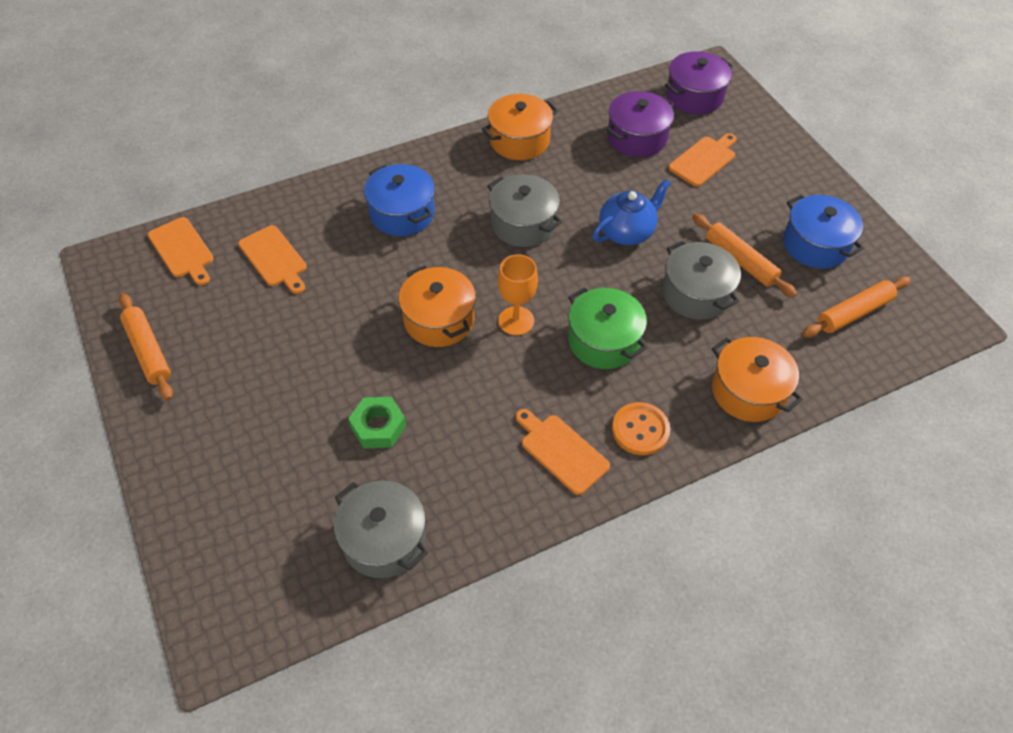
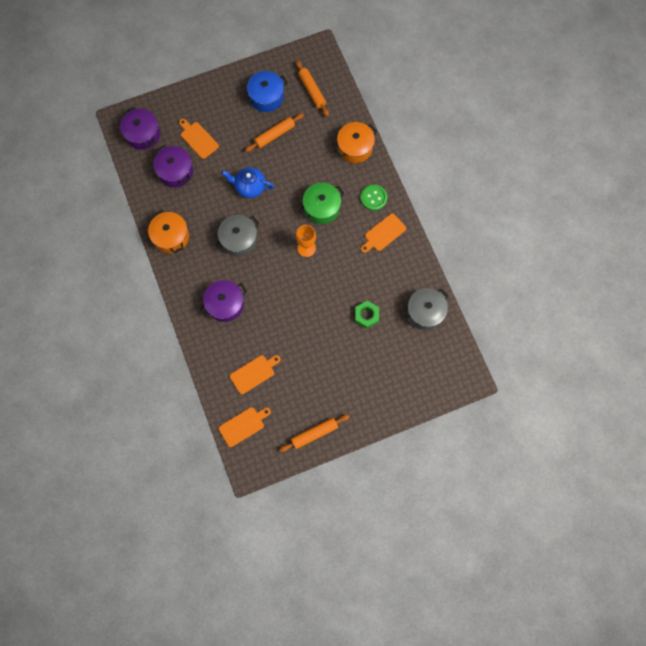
camera: 85 degrees left, 20 degrees up
(402, 213) = (225, 304): blue pot -> purple pot
(439, 319) = (303, 286): orange pot -> none
(627, 232) = (249, 187): blue teapot -> blue teapot turned 45 degrees counterclockwise
(640, 430) = (373, 198): orange button -> green button
(696, 293) = (294, 160): grey pot -> none

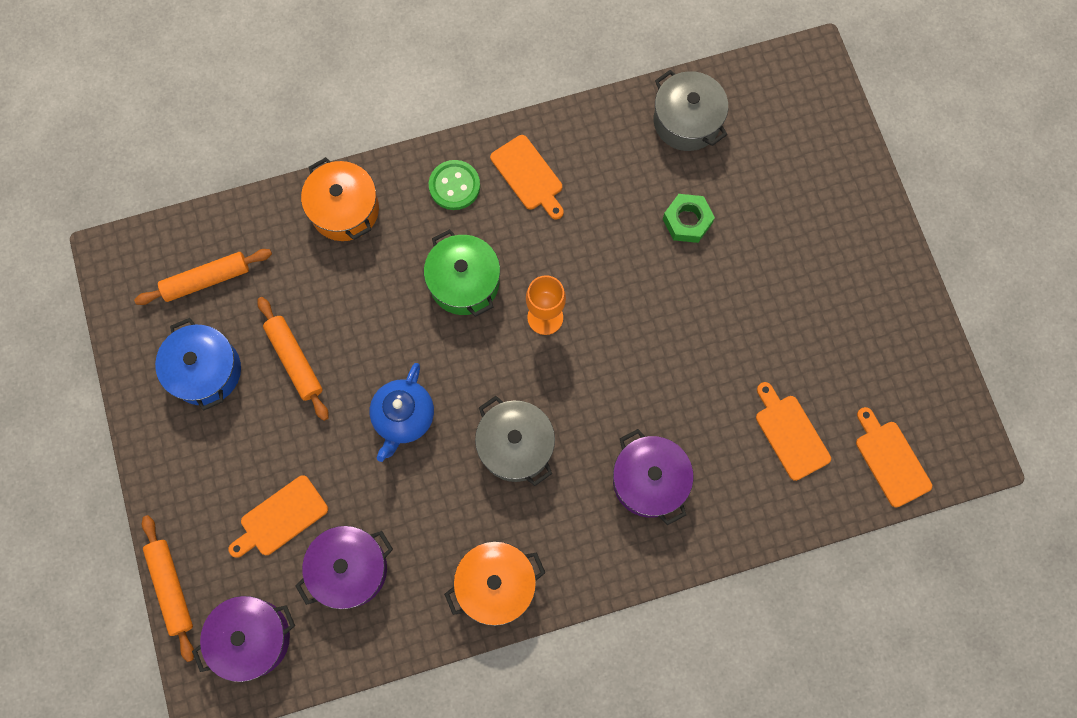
camera: 85 degrees left, 0 degrees up
(314, 433) = (906, 332): orange rolling pin -> orange rolling pin (171, 588)

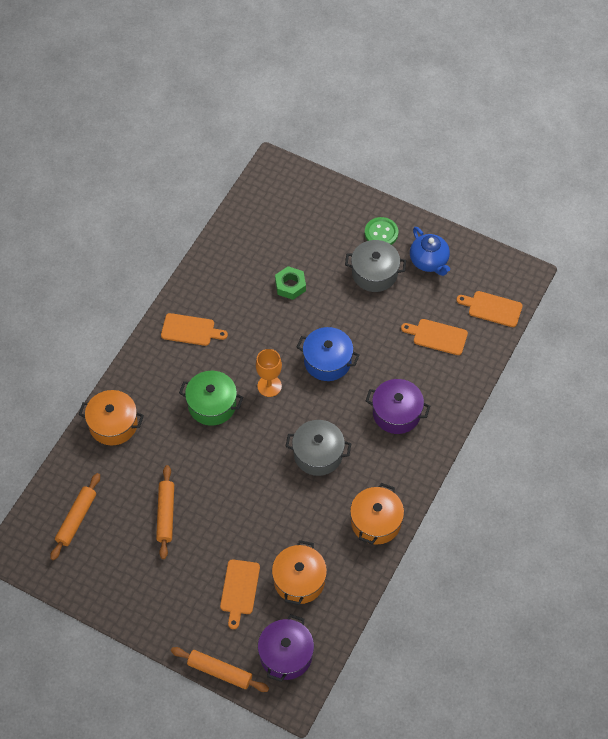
camera: 45 degrees left, 15 degrees down
(206, 371) = (124, 560): blue pot -> blue pot (327, 361)
(295, 360) = (166, 514): orange rolling pin -> orange rolling pin turned 75 degrees clockwise
(350, 569) = (299, 580): purple pot -> orange pot
(404, 418) = (250, 491): blue teapot -> blue teapot (429, 261)
(454, 186) = (158, 366): green button -> green button (381, 233)
(686, 121) = (241, 241): grey pot -> grey pot (374, 273)

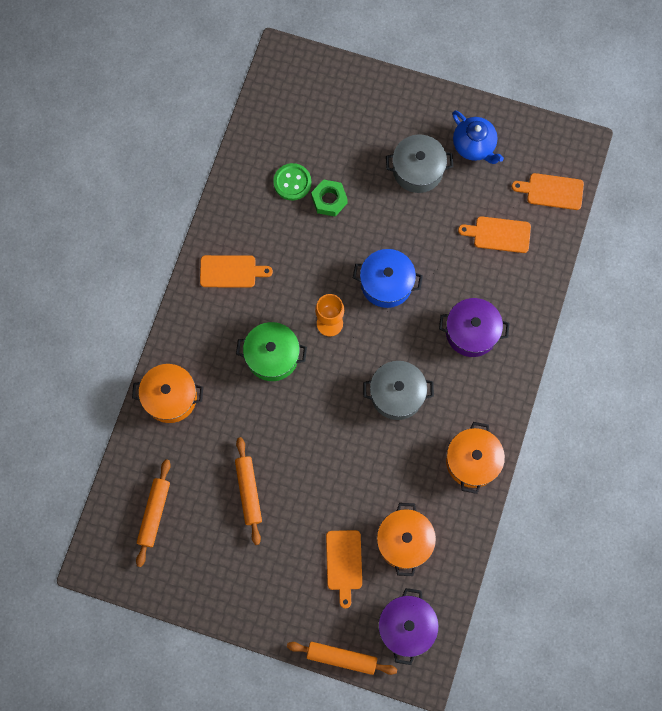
camera: 10 degrees left, 15 degrees up
(381, 233) = (416, 120): green button -> green button (292, 182)

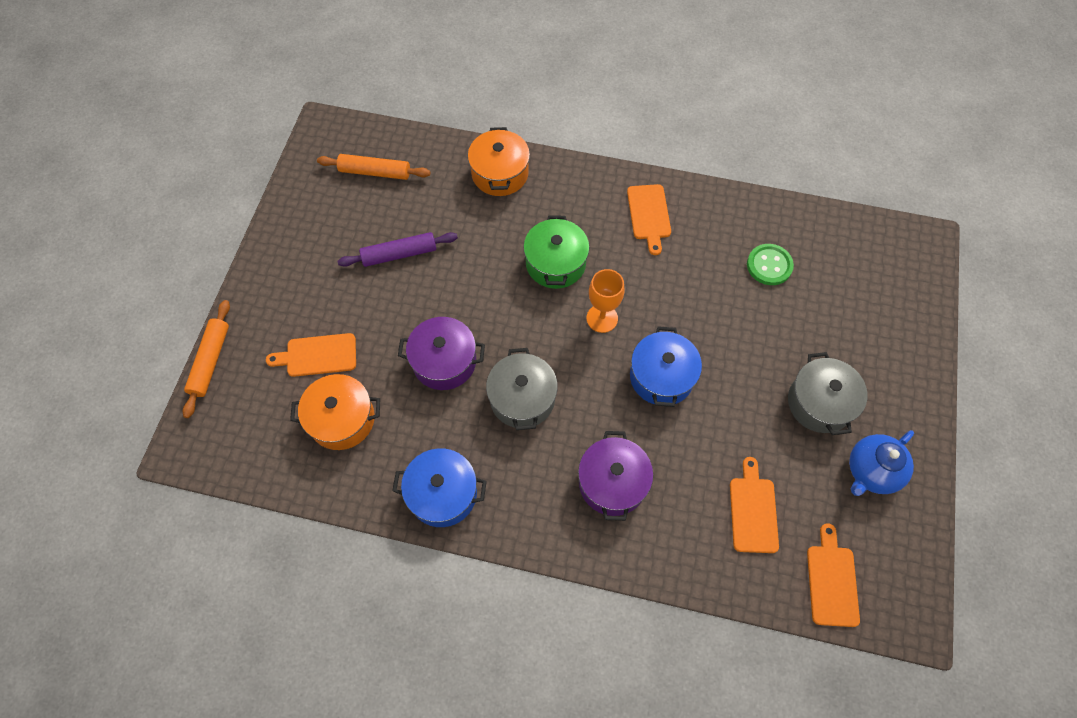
camera: 85 degrees right, 10 degrees down
(248, 491) = (399, 254): orange rolling pin -> purple rolling pin
(329, 200) = (756, 306): green nut -> none
(406, 627) = (240, 428): purple pot -> purple pot (444, 361)
(472, 461) = (443, 493): orange pot -> blue pot

